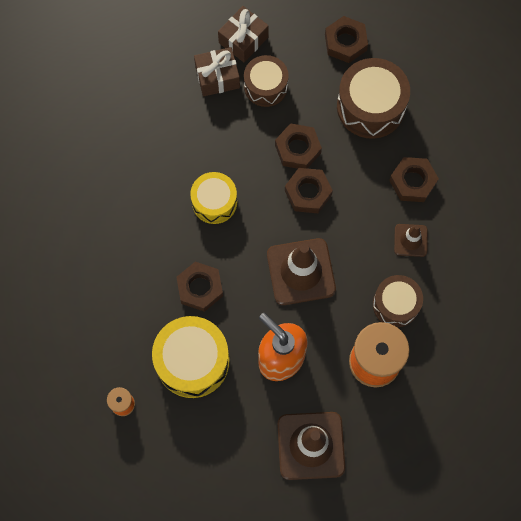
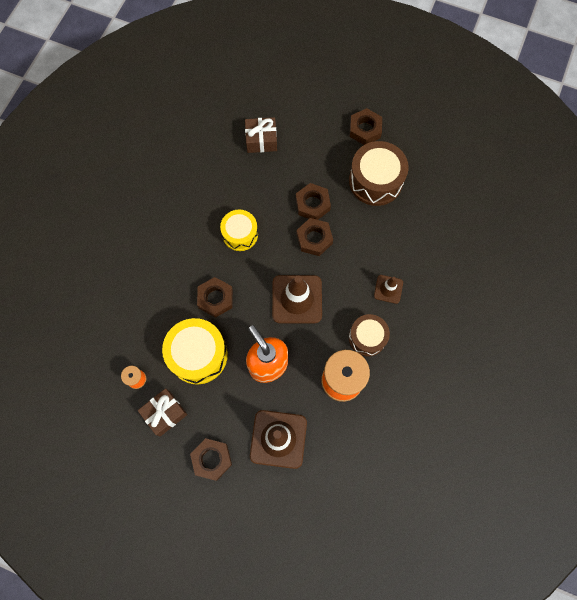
camera: 10 degrees right, 0 degrees up
(243, 40) = (286, 115): brown gift -> brown gift (165, 413)
(266, 86) = (297, 153): brown drum -> none
(412, 182) = (398, 244): brown nut -> brown nut (212, 459)

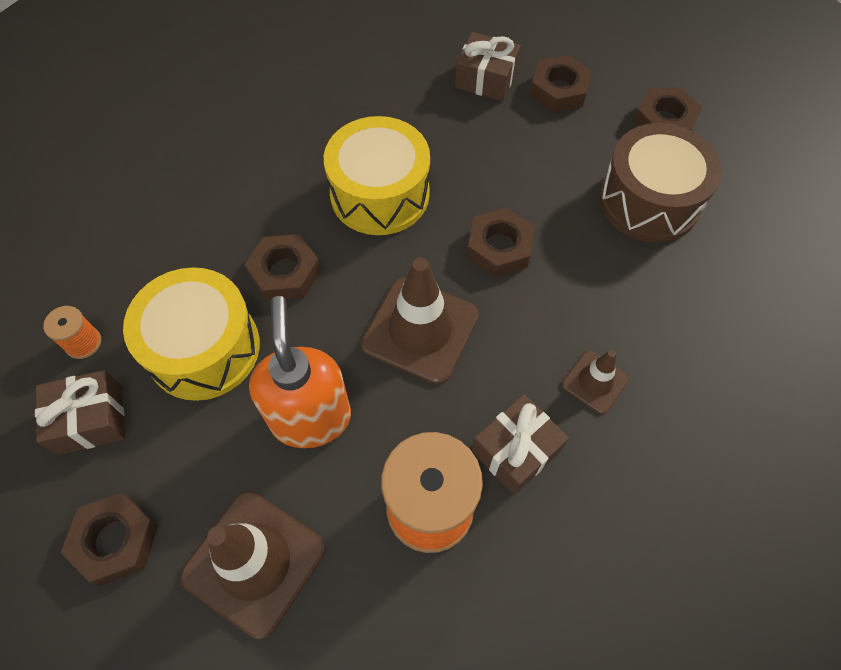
camera: 25 degrees right, 10 degrees down
(240, 234) = (380, 194): yellow drum -> yellow drum, size x1.55
(312, 204) = (523, 195): brown nut -> brown nut (558, 90)
(367, 337) = (516, 450): brown drum -> brown gift

